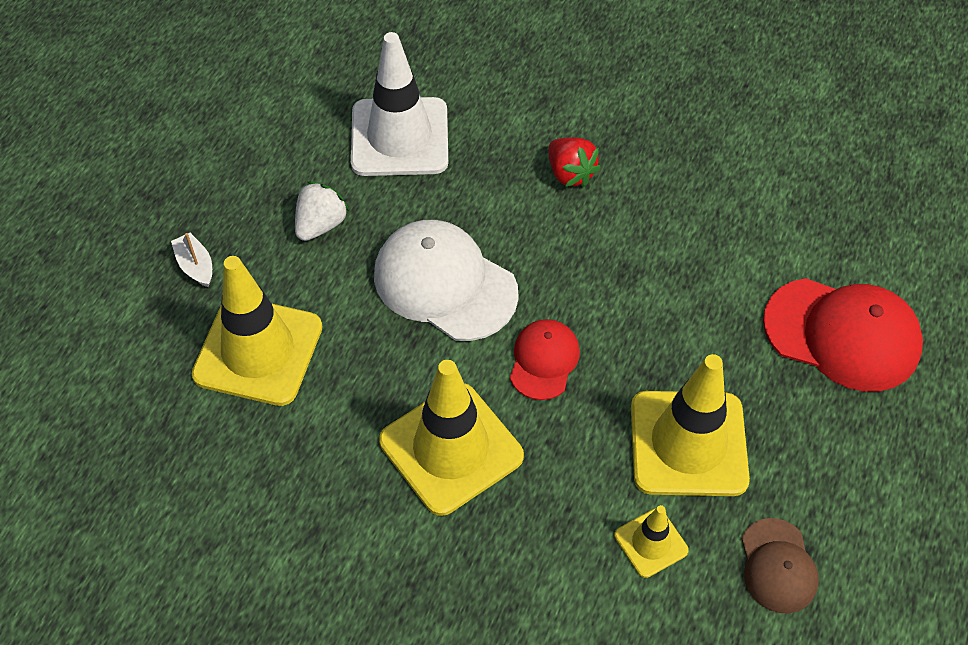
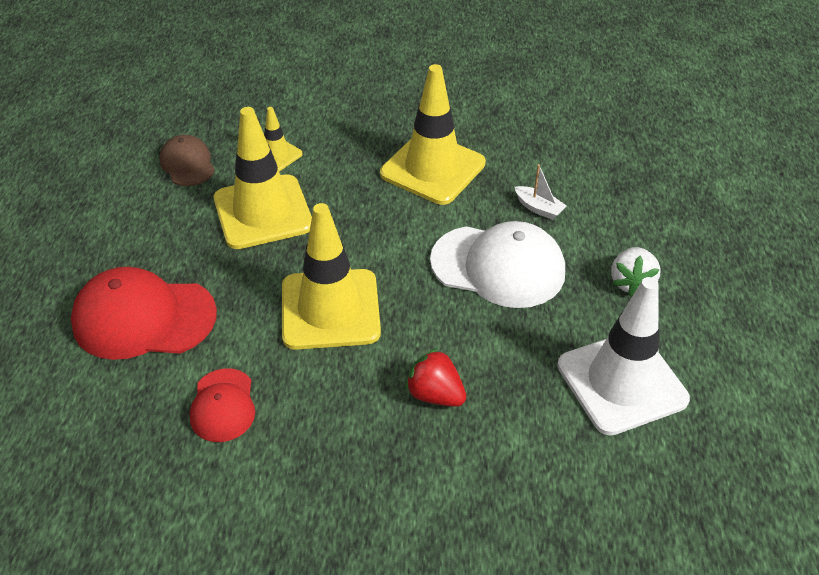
camera: 160 degrees right, 10 degrees down
(195, 266) = (702, 226): white boat -> white boat (538, 208)
(258, 351) = (606, 187): yellow traffic cone -> yellow traffic cone (330, 309)
(544, 360) = (391, 235): red cap -> red cap (223, 405)

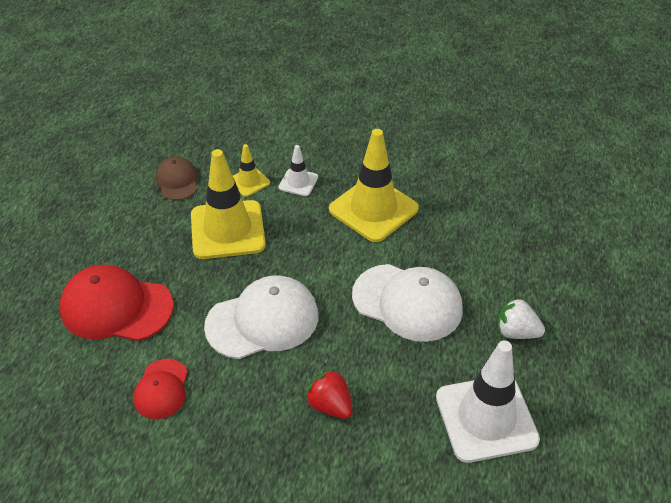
camera: 10 degrees right, 0 degrees up
(330, 309) = (263, 320): yellow traffic cone -> white cap
(336, 149) = (298, 182): none -> white traffic cone
(538, 208) = (453, 255): white boat -> none
(631, 282) = (516, 332): white strawberry -> white strawberry turned 90 degrees clockwise

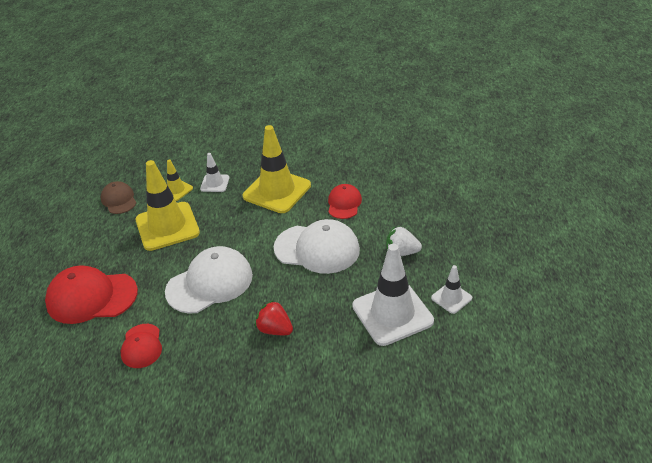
camera: 10 degrees left, 5 degrees down
(455, 245) = (344, 203): none -> red cap
(569, 414) = (451, 298): none -> white traffic cone

